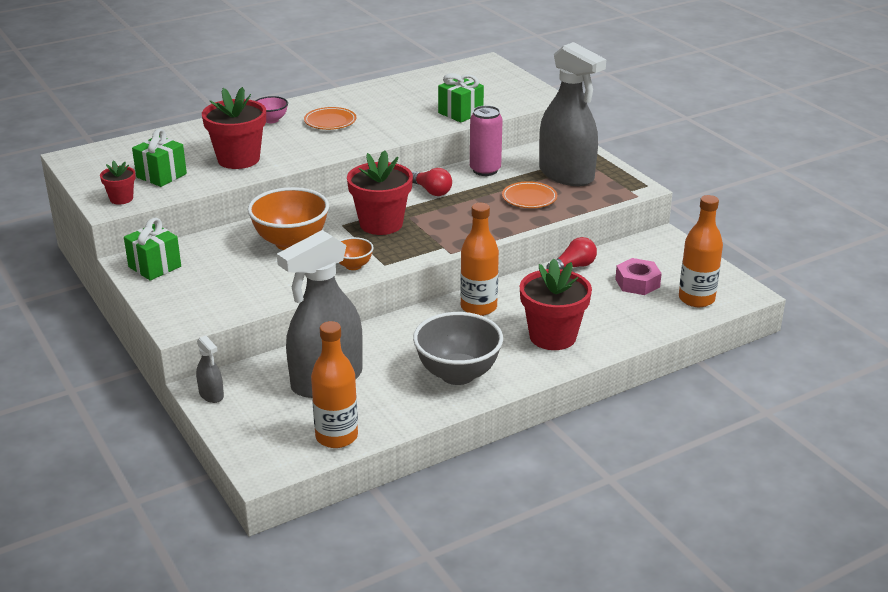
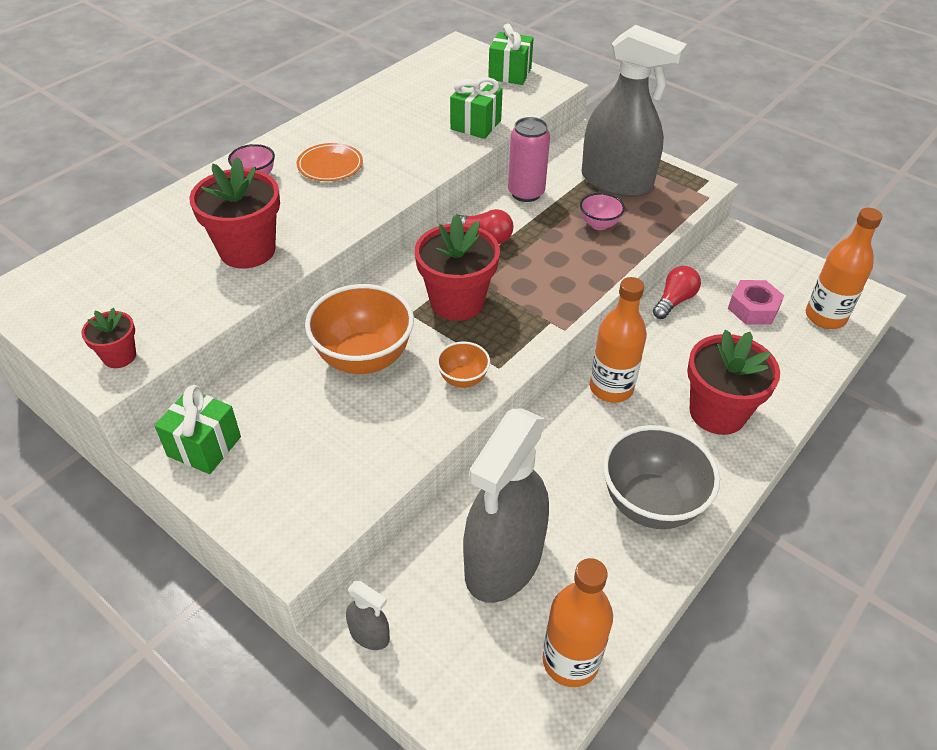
camera: 20 degrees left, 15 degrees up
(161, 175) = (156, 301): green gift -> green gift (510, 74)
(529, 198) = (599, 224): orange plate -> pink bowl

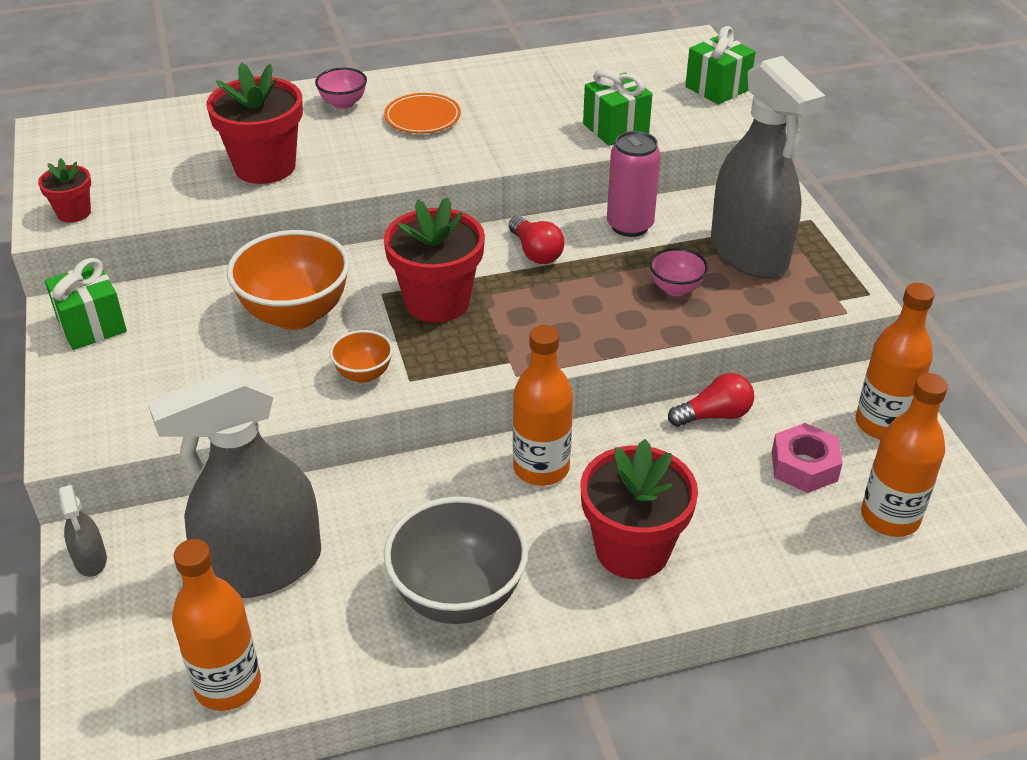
camera: 35 degrees right, 5 degrees down
(766, 262) = (882, 424): none -> orange bottle

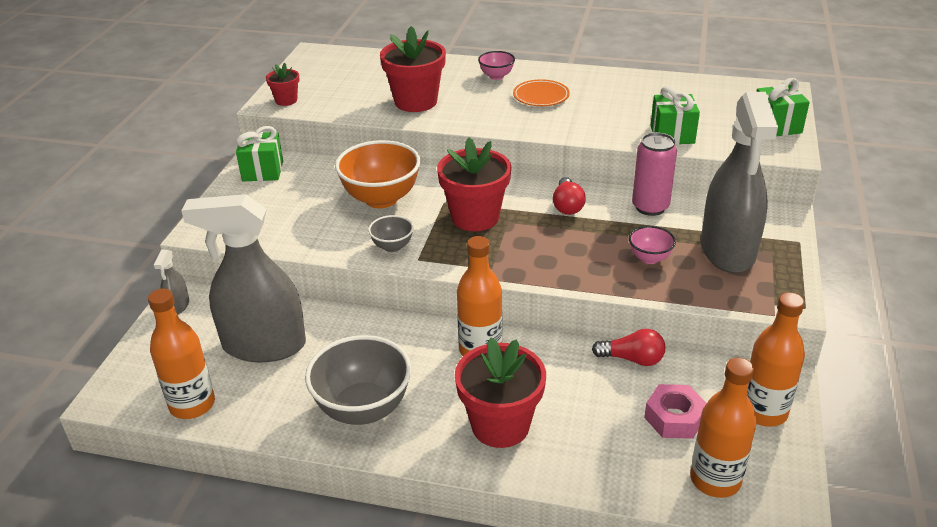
camera: 30 degrees right, 5 degrees down
(364, 374) = (392, 247): orange bowl -> grey bowl

